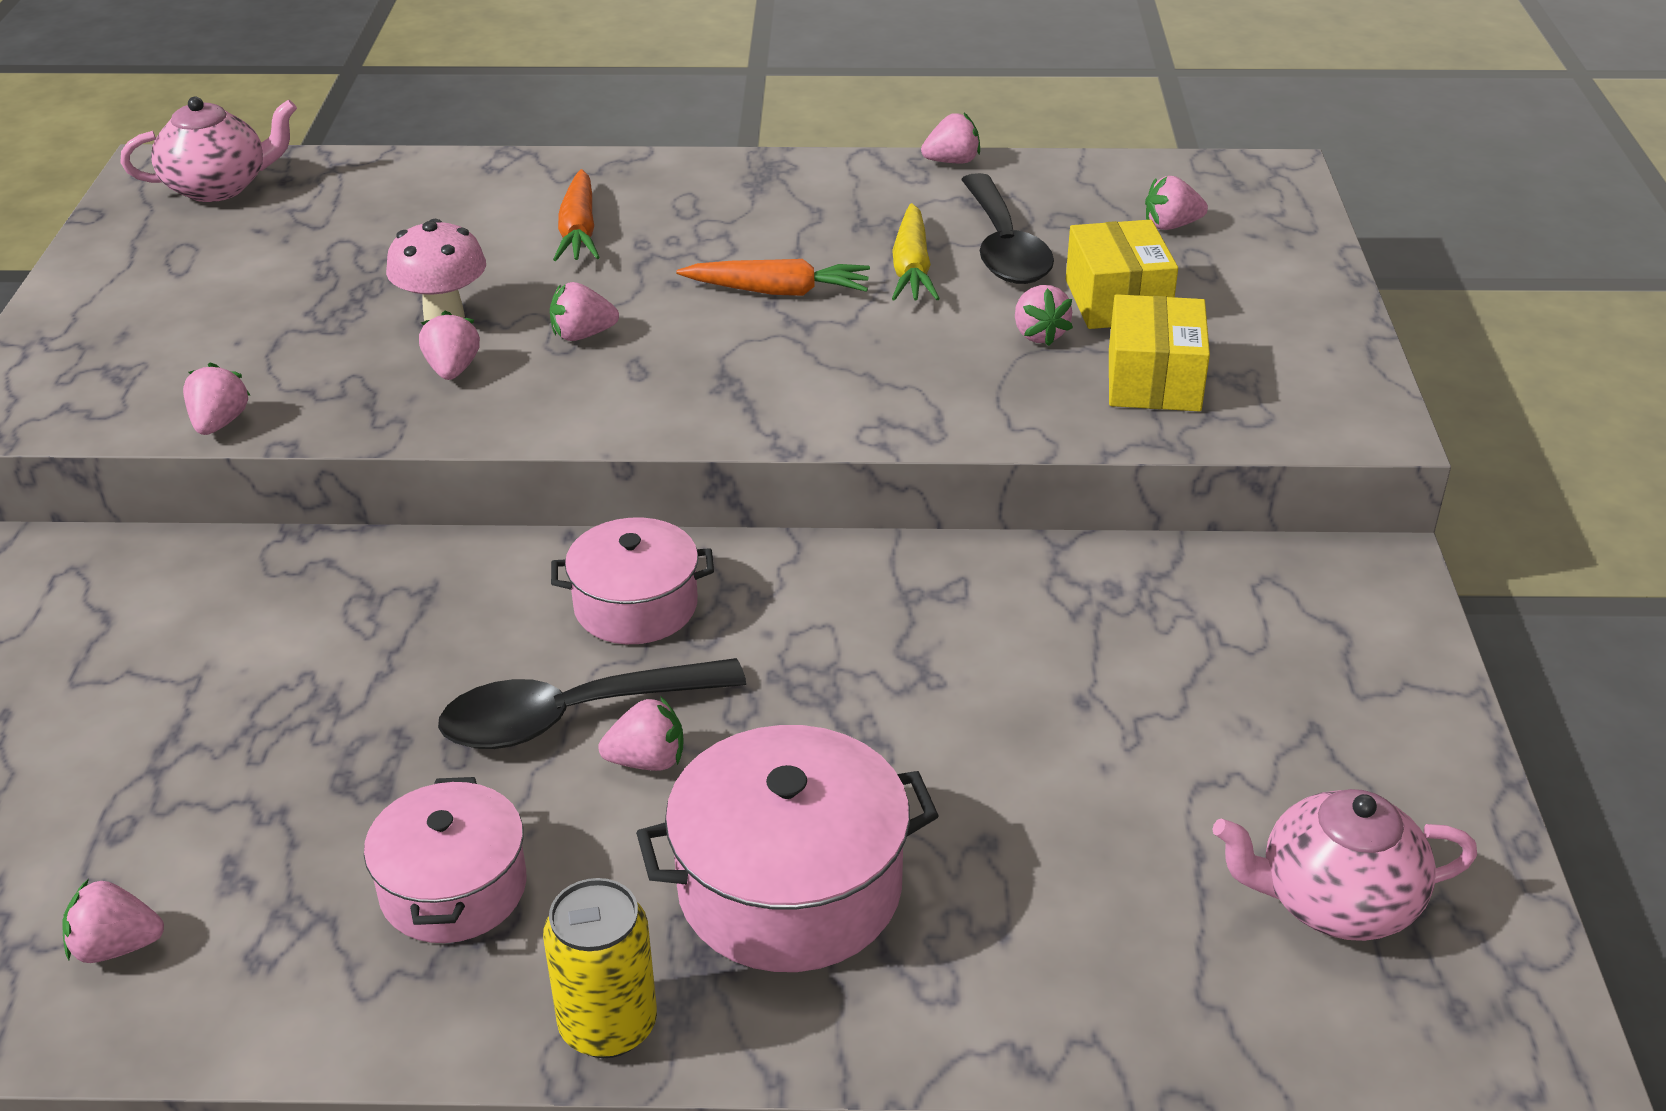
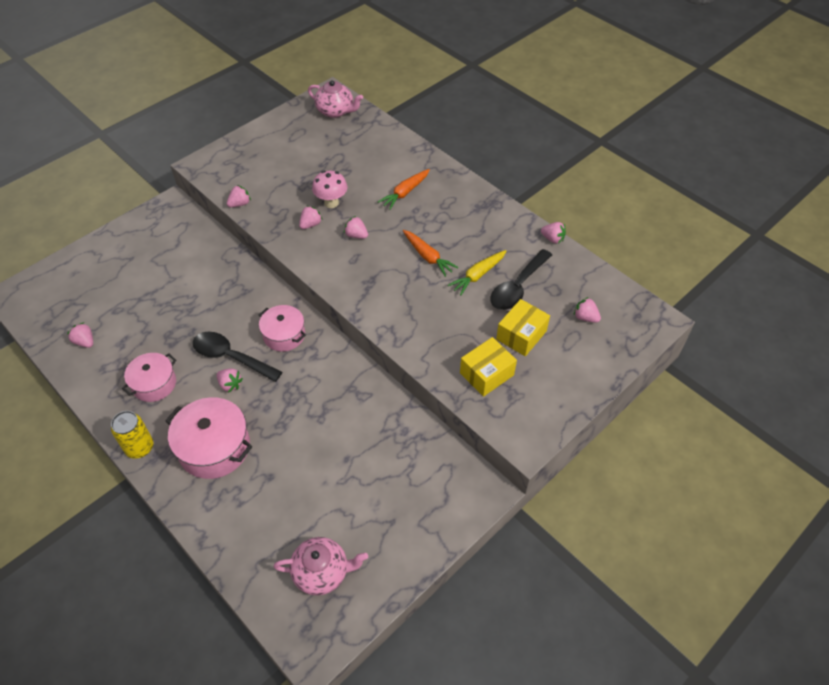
camera: 45 degrees right, 15 degrees up
(1039, 334) = (478, 330): pink strawberry -> none
(1335, 901) = (322, 572): pink teapot -> pink teapot turned 135 degrees clockwise

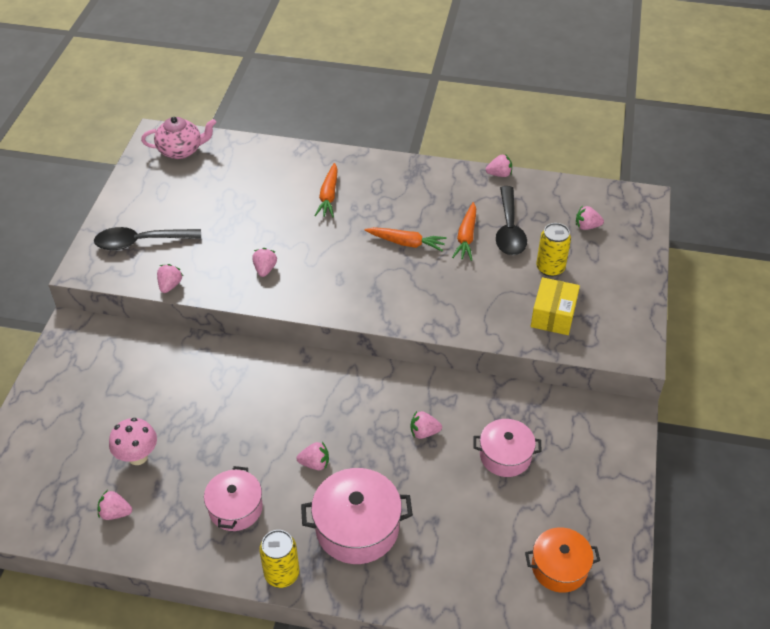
camera: 35 degrees left, 5 degrees down
(231, 357) = (290, 439): black spoon -> black spoon (141, 242)
(284, 335) = (323, 389): pink pot -> pink pot (505, 455)
(322, 572) = (559, 567): pink teapot -> orange pot
(331, 203) = (265, 239): pink mushroom -> pink mushroom (138, 457)
(356, 235) = (320, 257): pink strawberry -> pink strawberry (424, 432)
(478, 275) = (466, 237): yellow carrot -> orange carrot
(521, 335) = (550, 268): yellow box -> yellow can

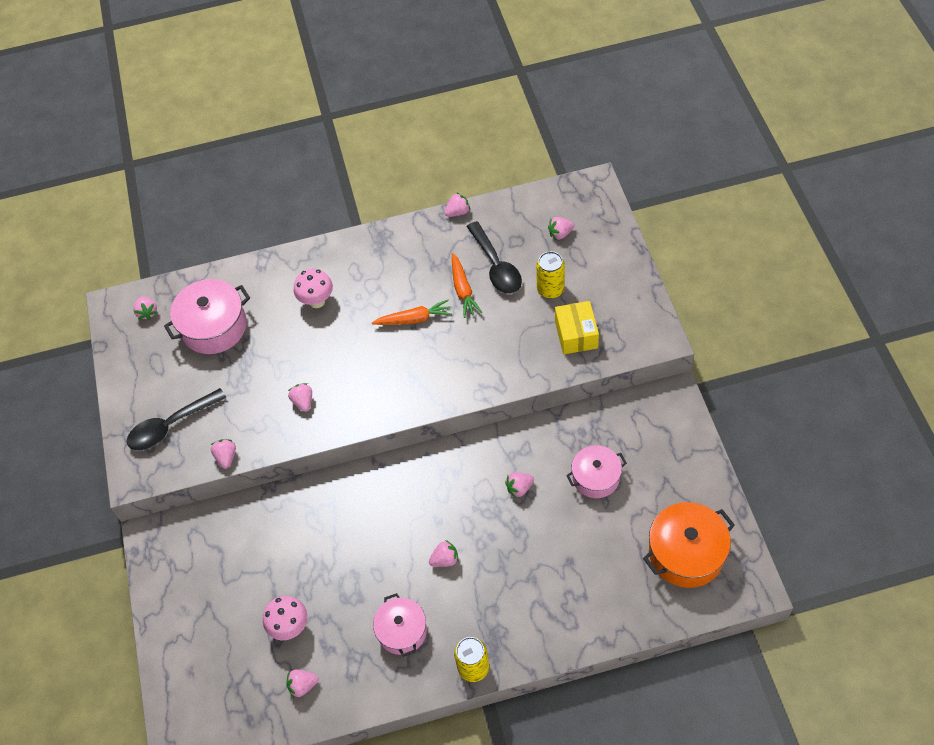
camera: 20 degrees left, 10 degrees up
(181, 150) = (147, 312): pink teapot -> pink strawberry
(328, 196) = (317, 301): orange carrot -> pink mushroom
(357, 527) = (511, 598): pink pot -> pink pot (214, 327)
(559, 567) = (686, 553): orange pot -> orange pot, size x1.53

